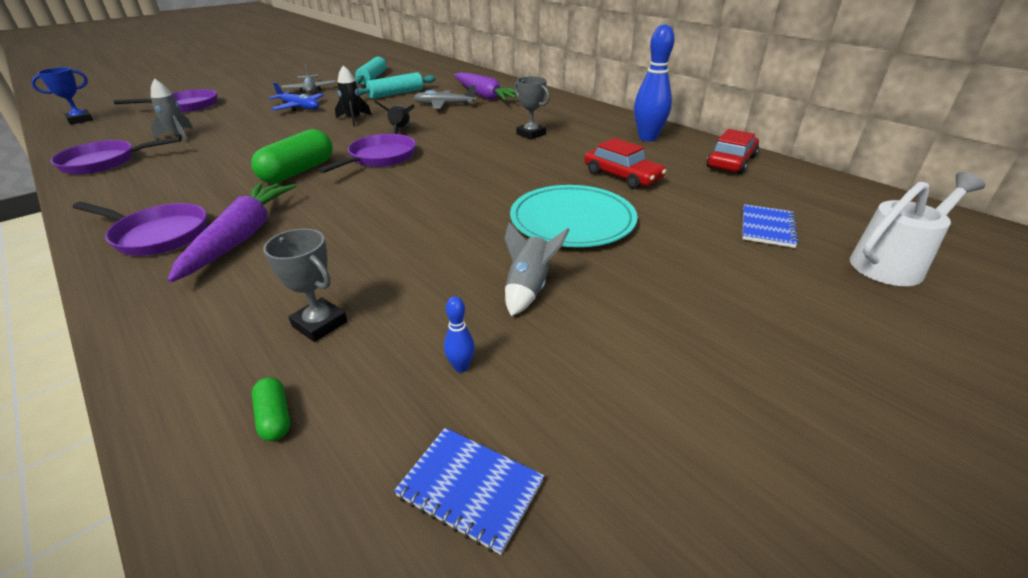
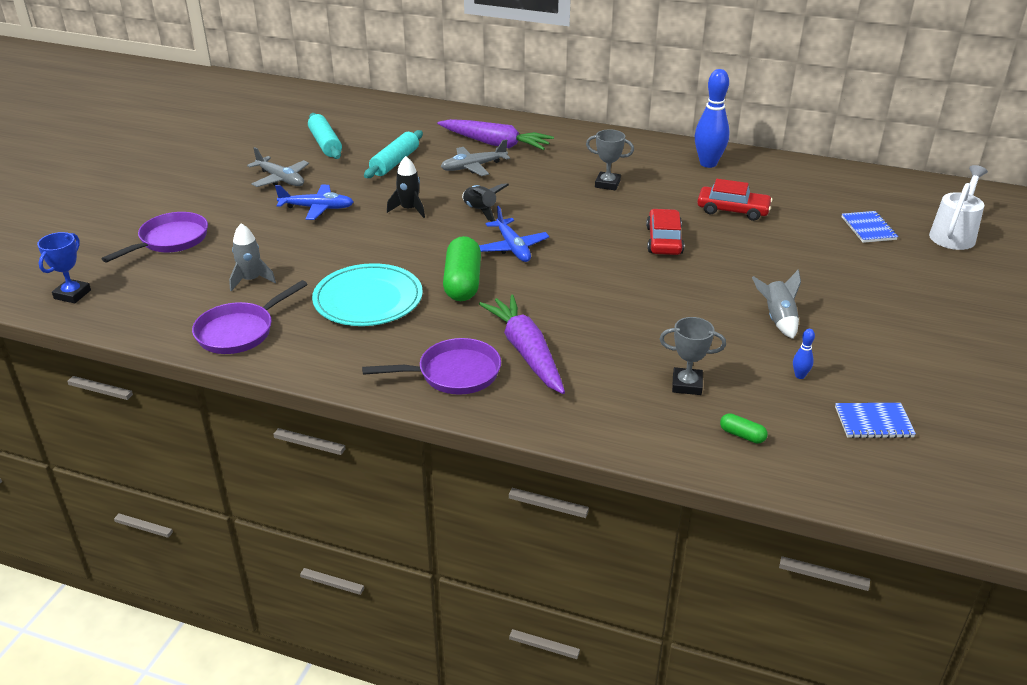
camera: 30 degrees left, 0 degrees up
(380, 158) = (513, 247): purple pan -> blue plane
(572, 220) = (744, 261): turquoise plate -> turquoise plate (368, 299)
(731, 162) = (794, 174): red car -> red car (664, 240)

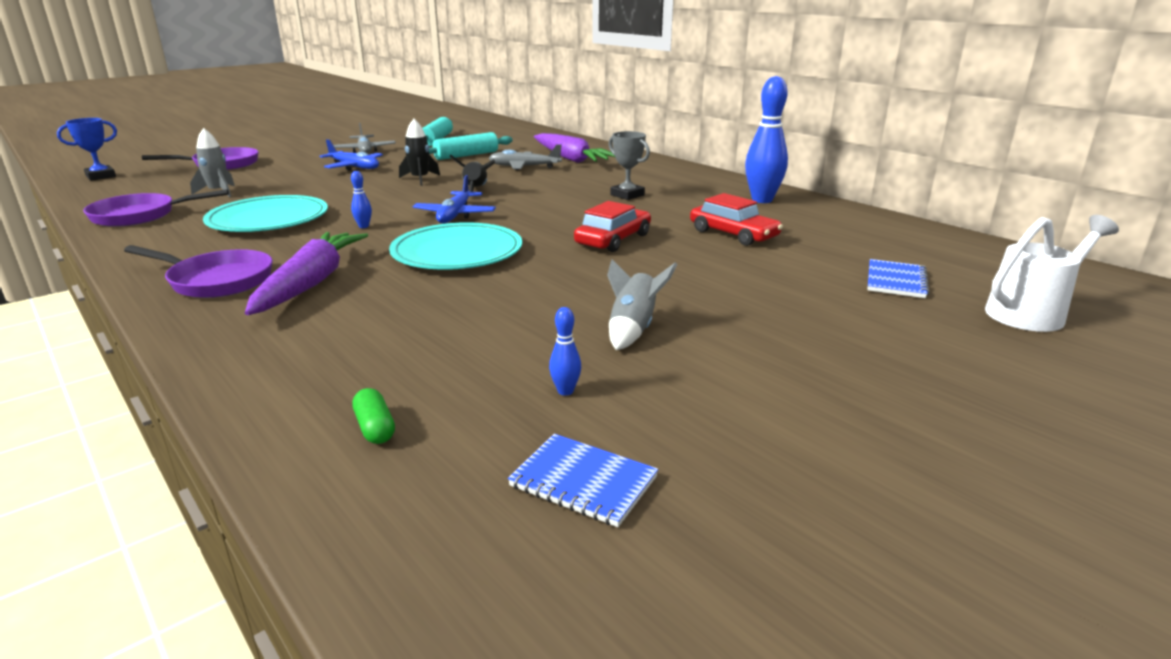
camera: 30 degrees right, 10 degrees down
(462, 283) = (364, 226): green capsule -> blue bowling pin
(578, 288) = (457, 252): none -> turquoise plate
(687, 385) = (409, 356): grey trophy -> none

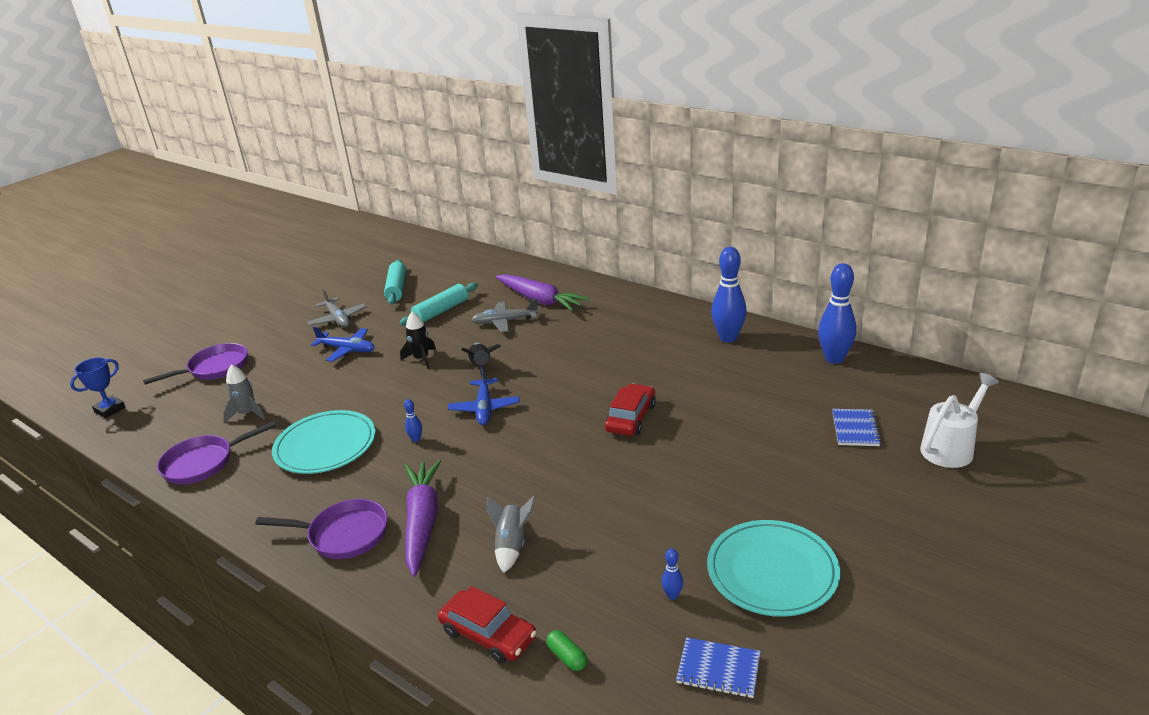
camera: 10 degrees left, 5 degrees up
(457, 252) = (515, 459): turquoise plate -> turquoise plate (772, 571)
(627, 195) = (615, 351): grey trophy -> none
(633, 329) = (690, 523): grey rocket -> grey rocket (512, 545)
(733, 234) = (721, 392): red car -> red car (488, 634)
(887, 227) = (834, 359): none -> blue bowling pin

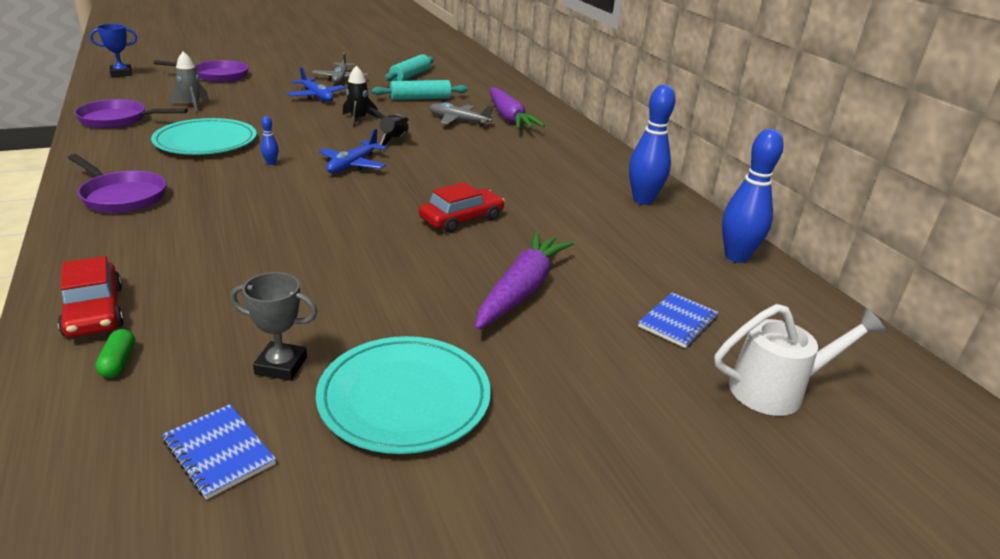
camera: 25 degrees right, 0 degrees up
(422, 522) = (185, 214): purple carrot -> purple carrot (521, 290)
(512, 545) = (218, 260): grey rocket -> none
(672, 595) = (281, 366): blue bowling pin -> grey trophy

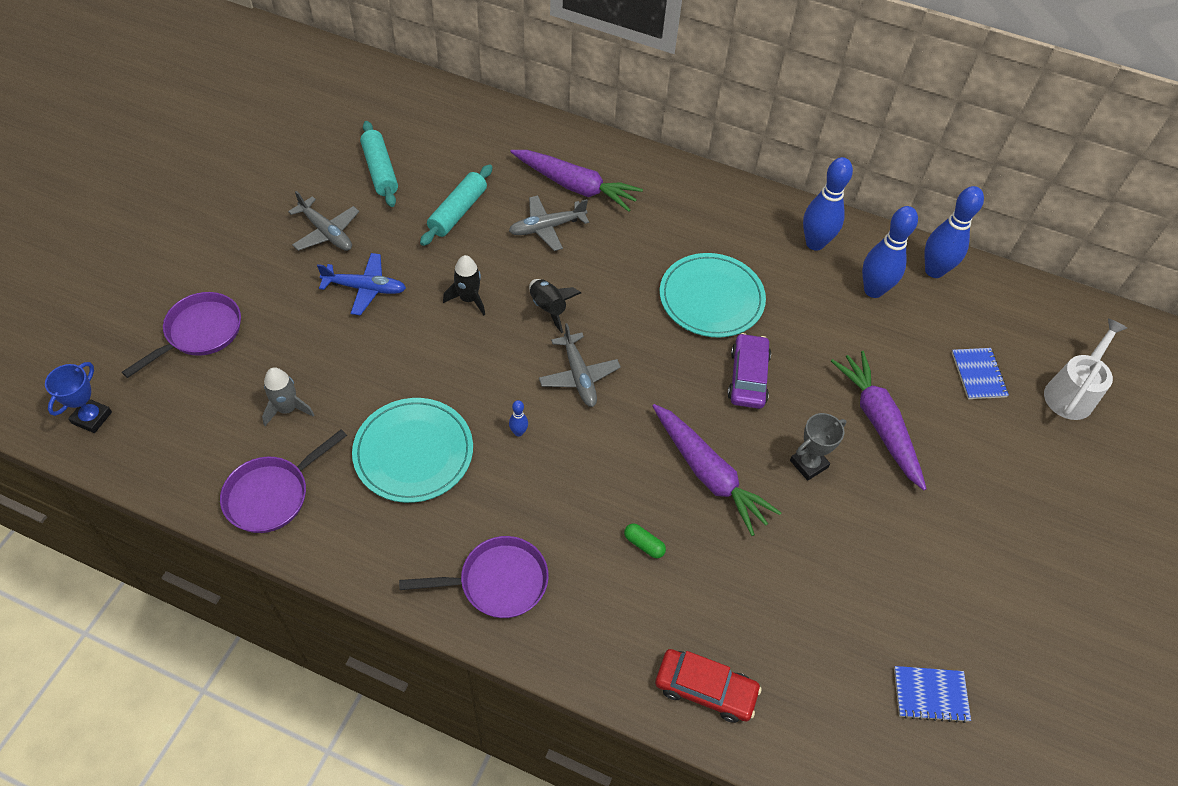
camera: 45 degrees left, 25 degrees up
(118, 362) = (790, 703): green capsule -> green capsule (644, 544)
(281, 366) = (864, 615): grey trophy -> grey trophy (808, 464)
(337, 235) = (708, 474): none -> purple carrot
(353, 165) = (579, 376): blue plane -> grey plane
(404, 398) = (947, 573): turquoise plate -> turquoise plate (711, 298)
(461, 219) = (748, 377): red car -> purple car
(653, 238) = (873, 290): none -> blue bowling pin

